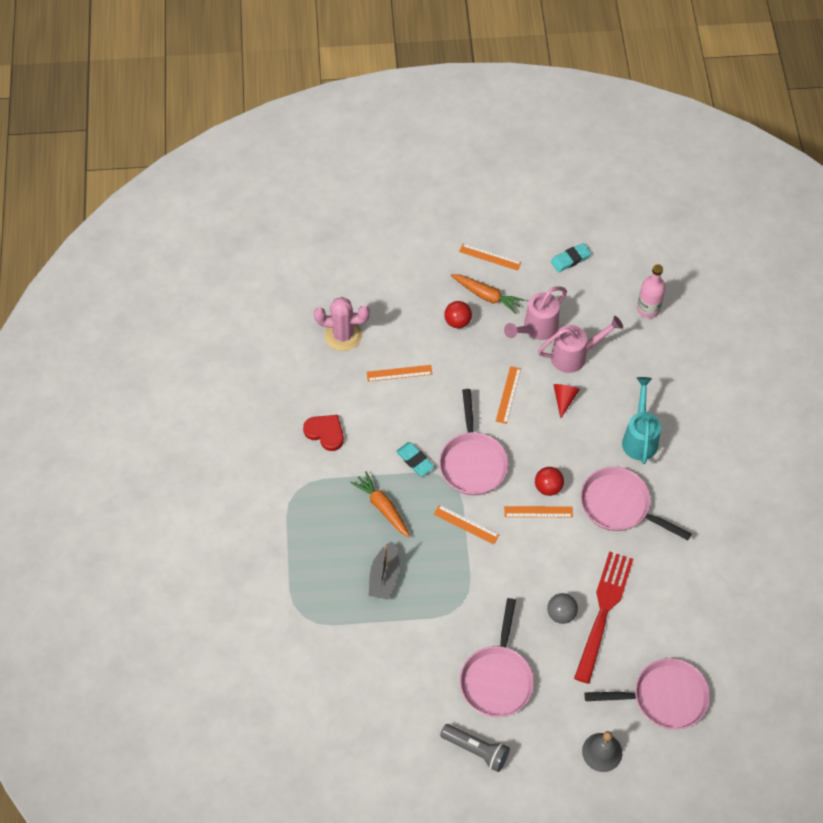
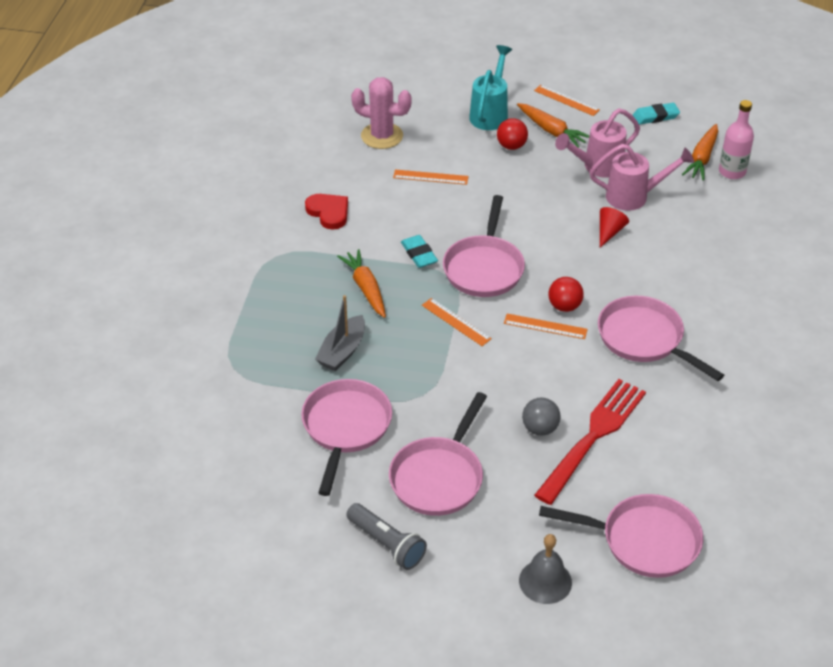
camera: 15 degrees right, 15 degrees down
(411, 651) = (345, 428): none -> pink pan
(508, 395) = (546, 216): orange ruler -> none
(620, 299) = (702, 158): none -> orange carrot
(639, 437) = (688, 281): turquoise watering can -> turquoise watering can (490, 113)

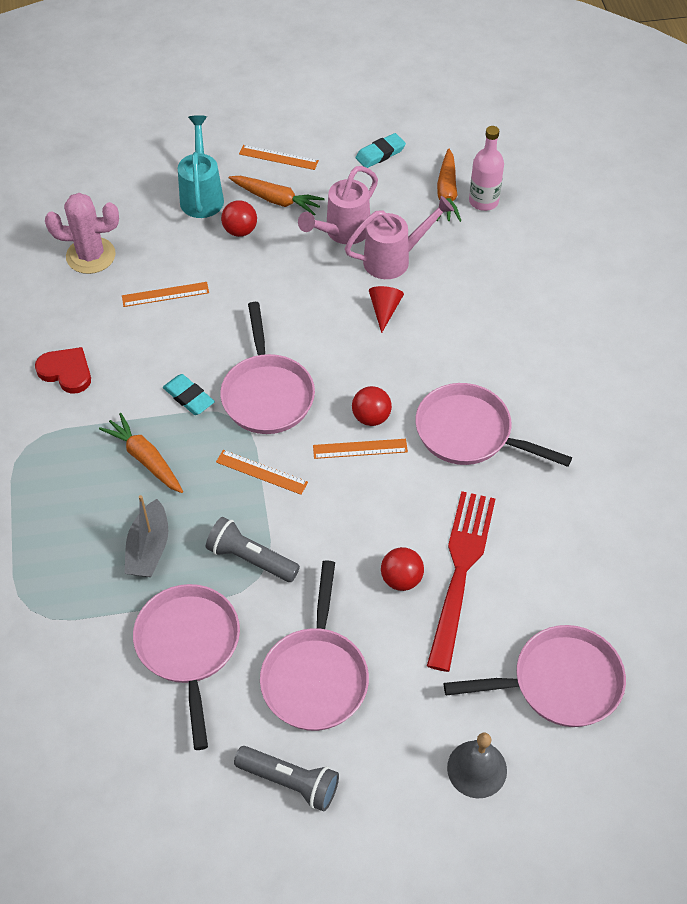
camera: 20 degrees left, 10 degrees up
(421, 380) = (251, 558): none -> grey flashlight
(540, 428) = (401, 579): grey ball -> red ball

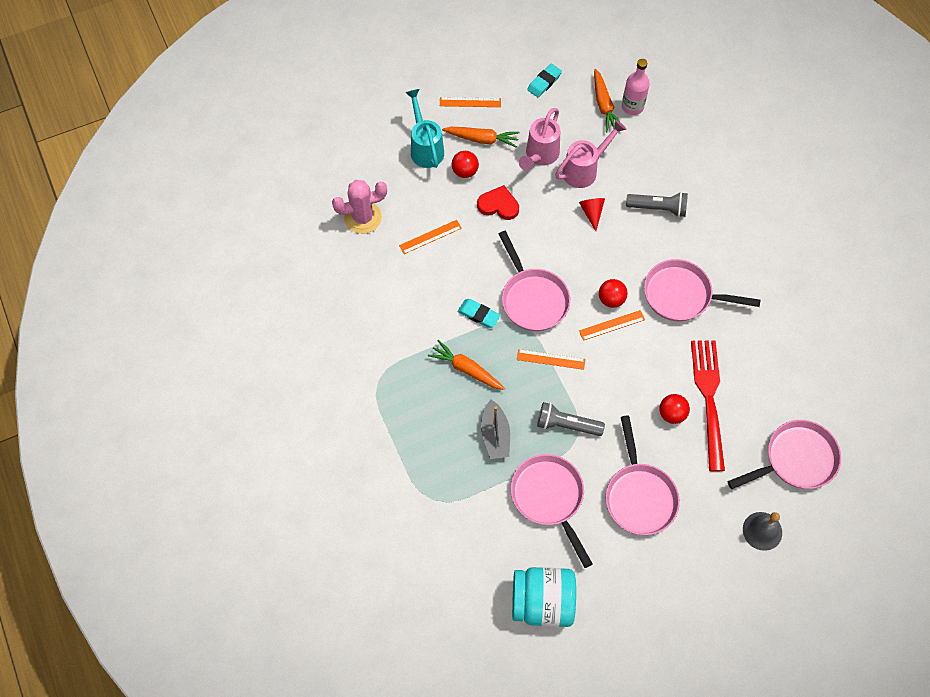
camera: 15 degrees left, 10 degrees up
(66, 372) = (383, 316): red heart -> red heart (498, 205)
(123, 786) = (542, 602): none -> turquoise jar
(290, 782) = (648, 571): grey flashlight -> grey flashlight (658, 208)

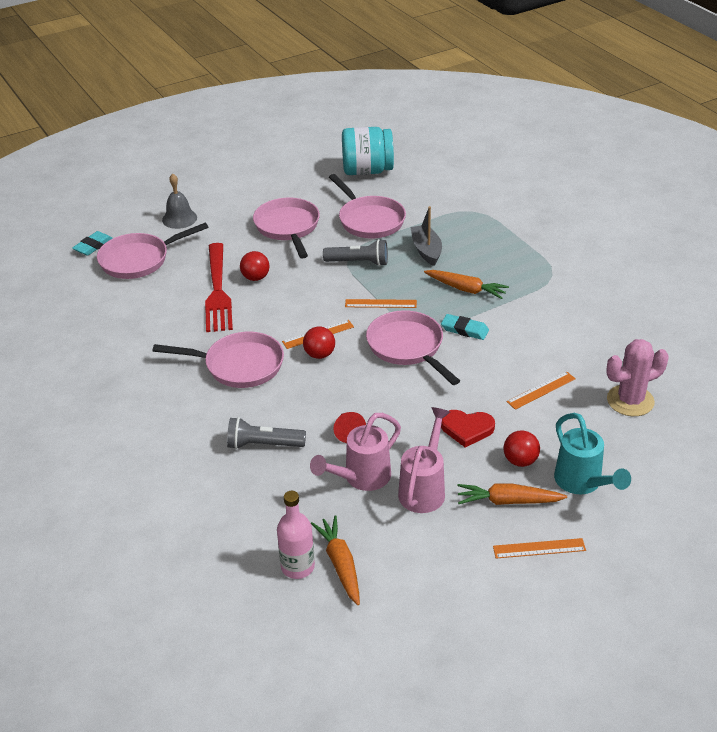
camera: 175 degrees right, 25 degrees down
(544, 82) = (434, 589): turquoise eraser -> turquoise eraser (93, 246)

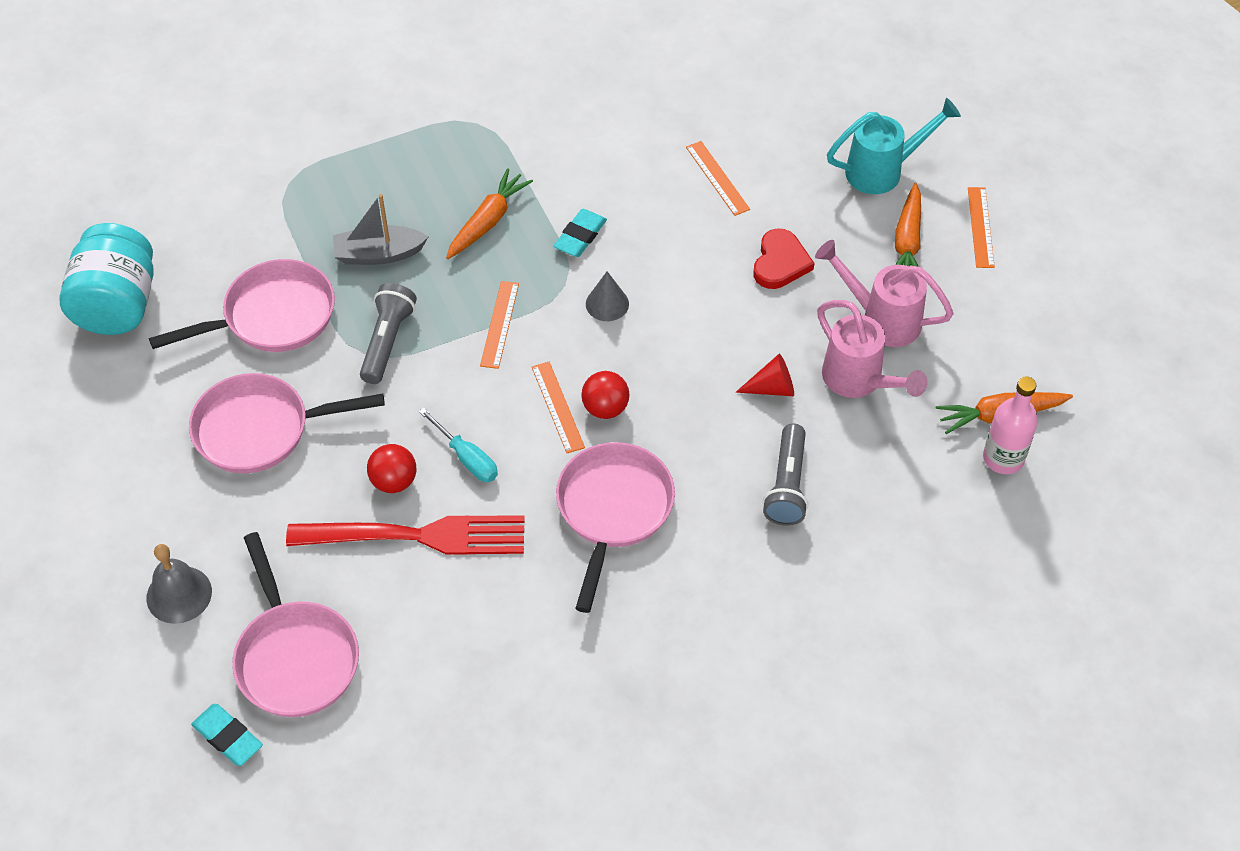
camera: 85 degrees left, 15 degrees up
(275, 302) = (467, 458): none -> turquoise screwdriver
(408, 347) = (607, 304): pink pan -> grey cone
(520, 461) = (842, 220): red ball -> none
(630, 401) = (748, 99): pink cactus -> none

